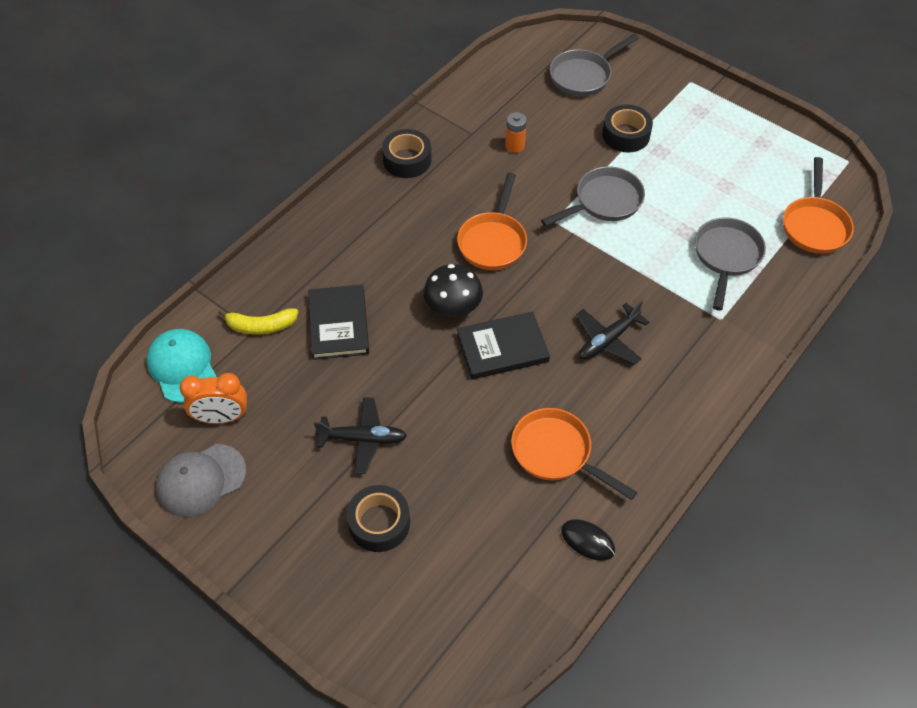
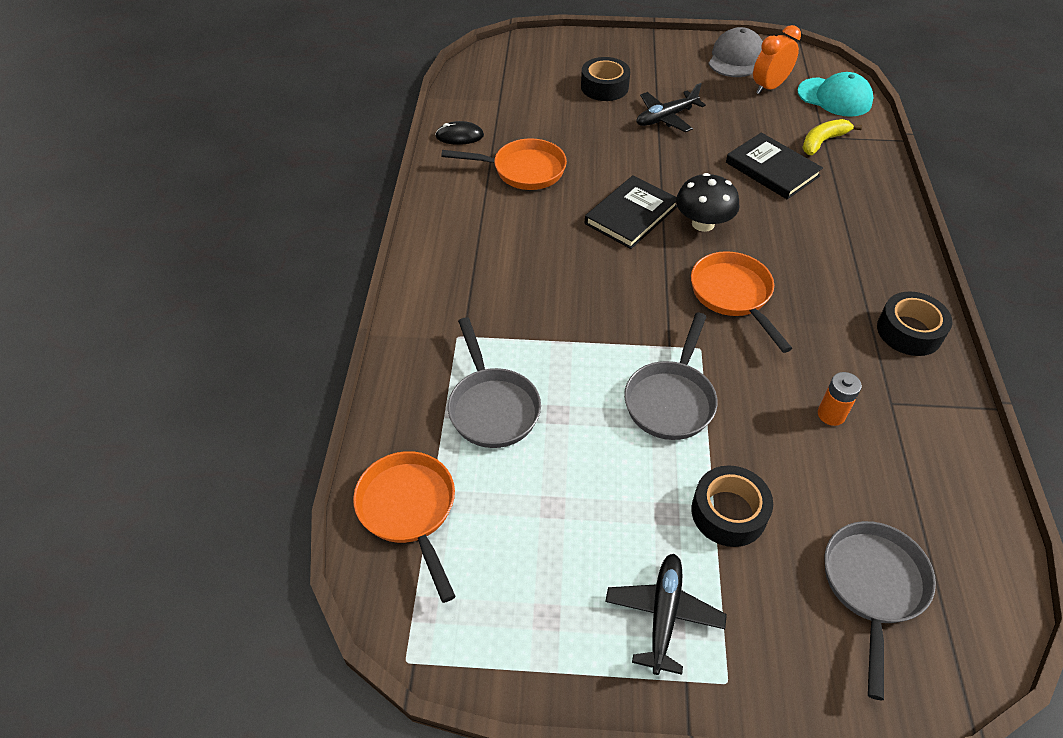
camera: 145 degrees right, 5 degrees down
(608, 340) = (549, 264): black plane -> black plane (663, 615)

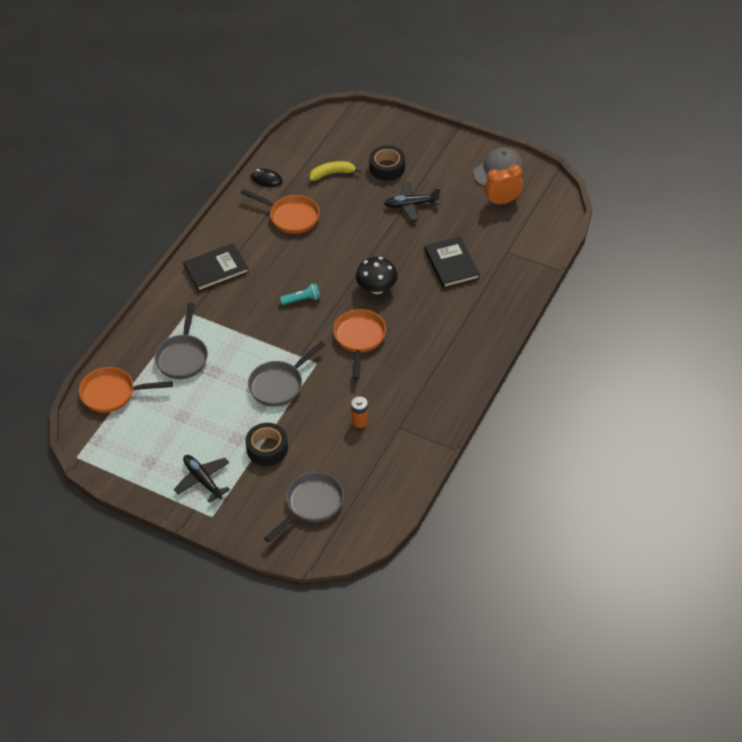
camera: 25 degrees right, 0 degrees up
(409, 510) = (113, 393): orange pan -> orange pan turned 90 degrees counterclockwise
(614, 268) = (302, 299): none -> turquoise flashlight
(631, 215) = (336, 268): black book -> black book (216, 269)
(663, 615) = (203, 480): black plane -> black plane turned 75 degrees counterclockwise
(823, 141) = (503, 255): yellow banana -> yellow banana (332, 173)
(834, 97) = (542, 223): turquoise cap -> none
(909, 331) = (445, 393): black tape -> none

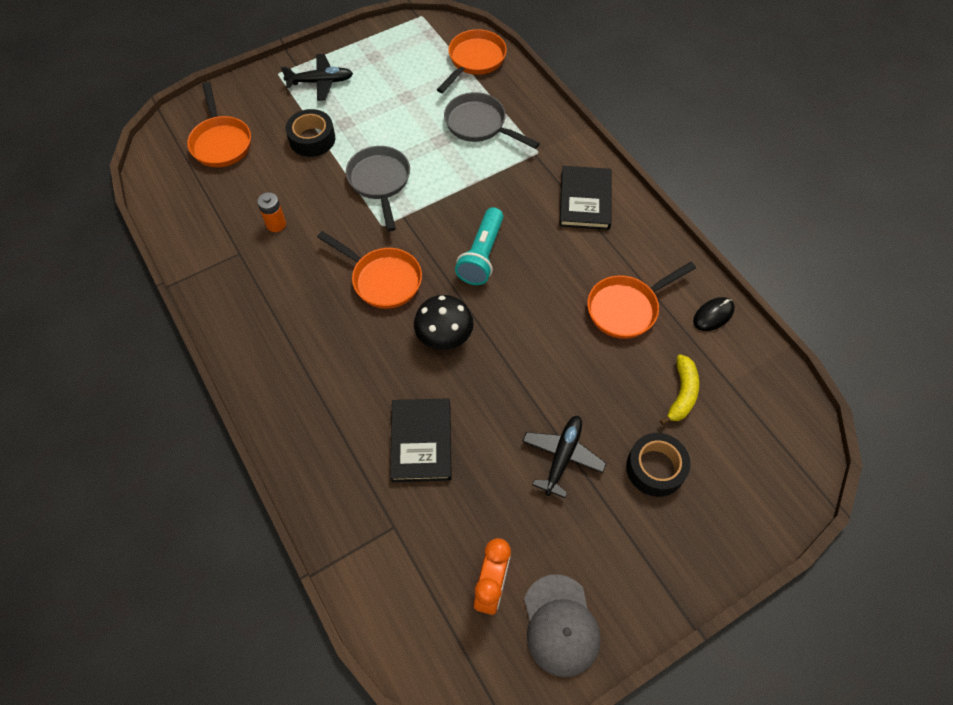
camera: 120 degrees right, 10 degrees up
(302, 299) = (482, 255): turquoise flashlight -> turquoise flashlight, size x1.64
(311, 505) = (221, 142): grey pan -> orange pan
(451, 264) = (421, 441): black book -> black book turned 75 degrees clockwise

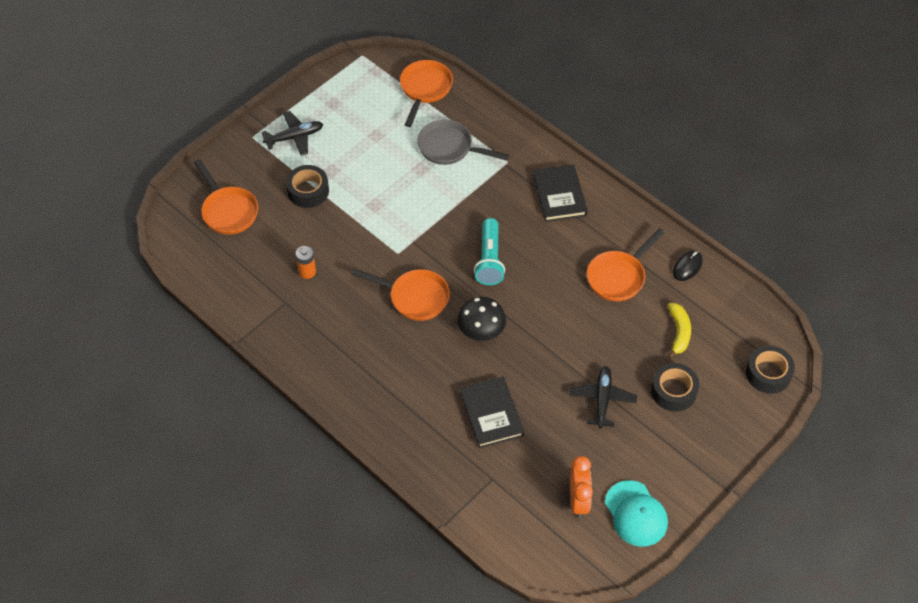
camera: 15 degrees left, 5 degrees down
(380, 182) = (382, 216): grey pan -> none
(560, 625) = (636, 514): grey cap -> turquoise cap
(783, 475) = (768, 374): none -> black tape

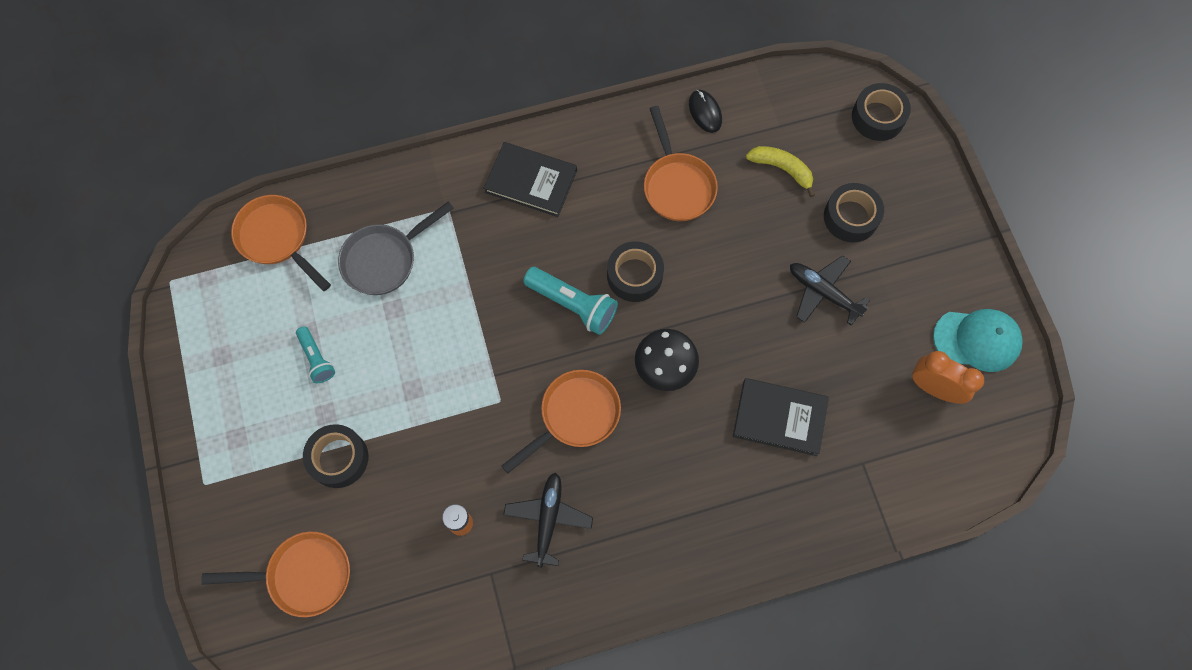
camera: 60 degrees left, 15 degrees up
(294, 137) = (242, 431): black plane -> black plane (548, 519)
(362, 148) = (316, 359): none -> turquoise flashlight
(534, 283) = (634, 275): none -> black tape

